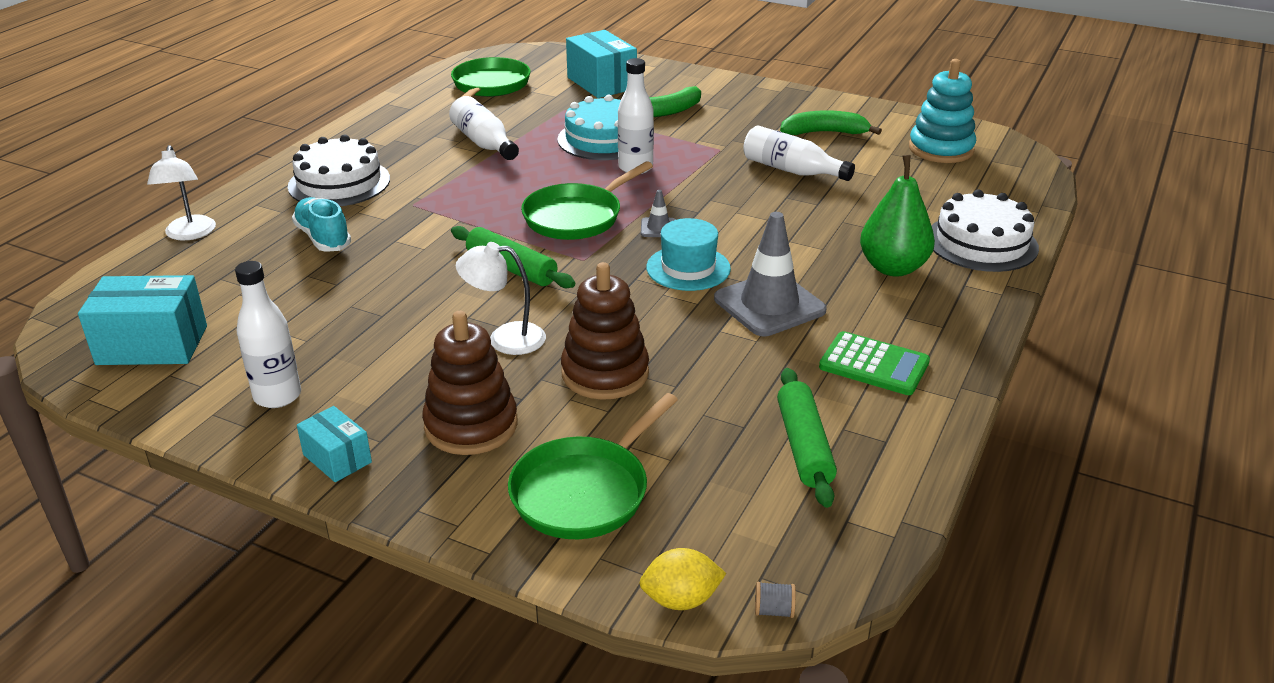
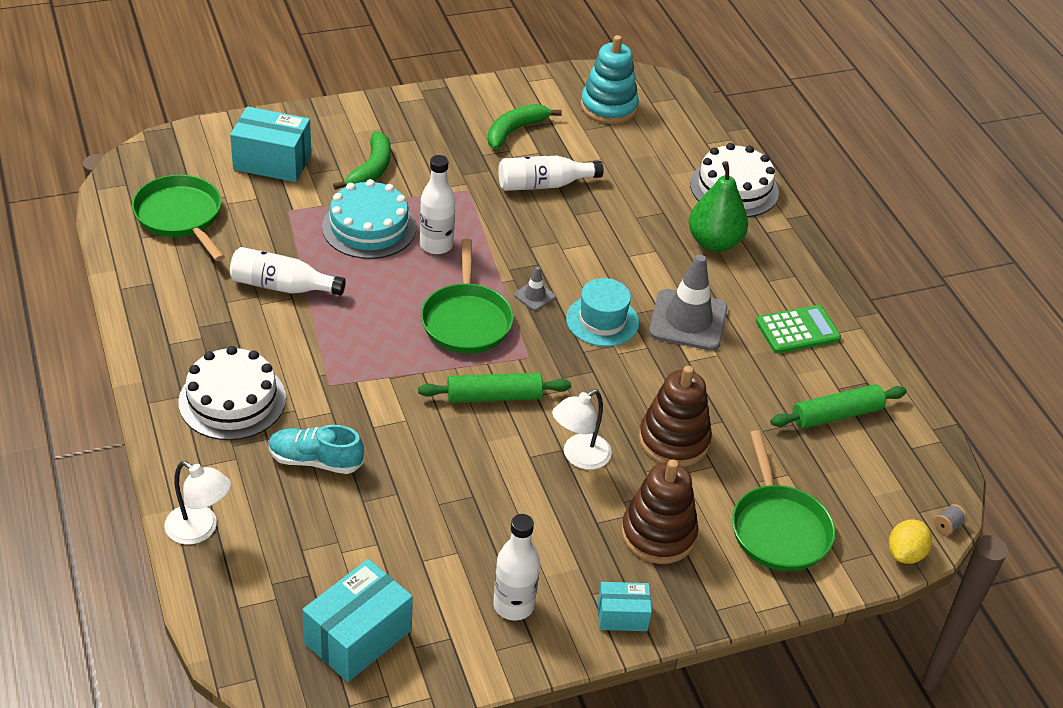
camera: 50 degrees left, 10 degrees up
(803, 446) = (836, 415): green rolling pin -> green rolling pin turned 60 degrees counterclockwise

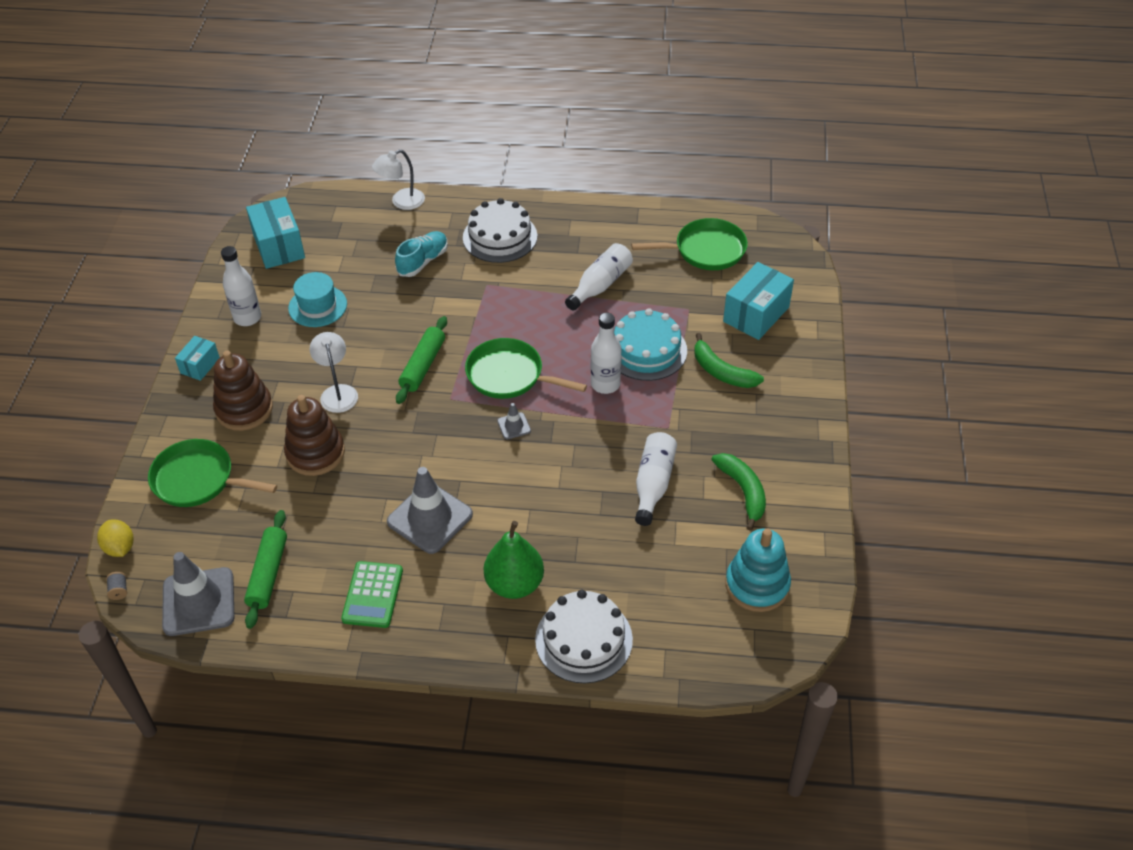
camera: 120 degrees right, 5 degrees up
(602, 321) = (462, 459): turquoise hat -> turquoise hat (317, 306)
(906, 454) = (198, 602): none -> grey traffic cone

